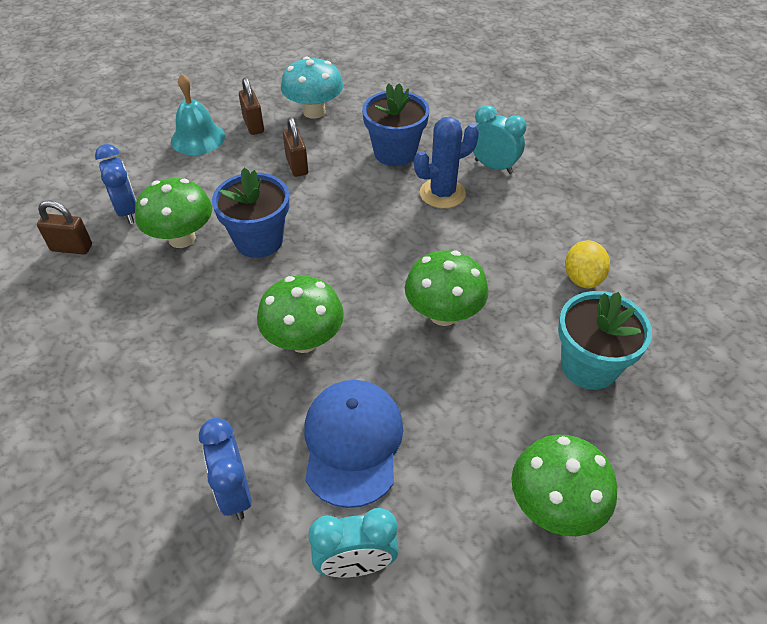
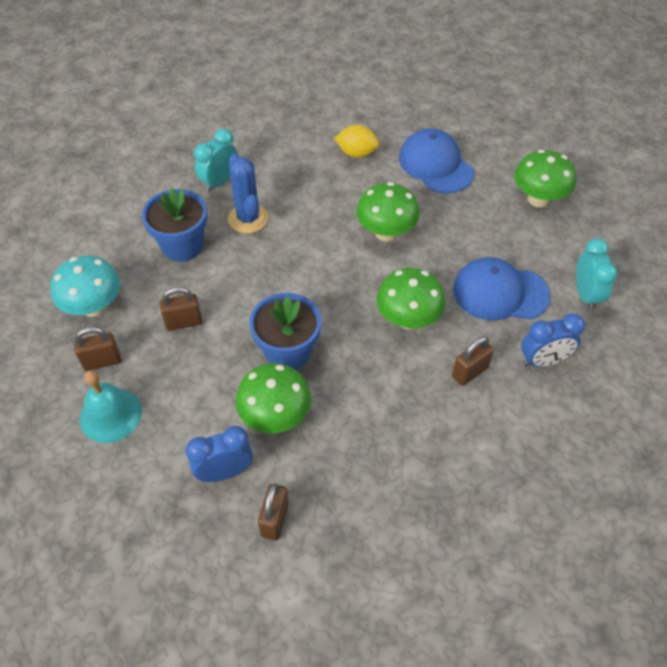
camera: 85 degrees left, 5 degrees up
(222, 404) = (469, 372): none -> brown padlock
(589, 366) = (435, 165): turquoise flower pot -> blue cap

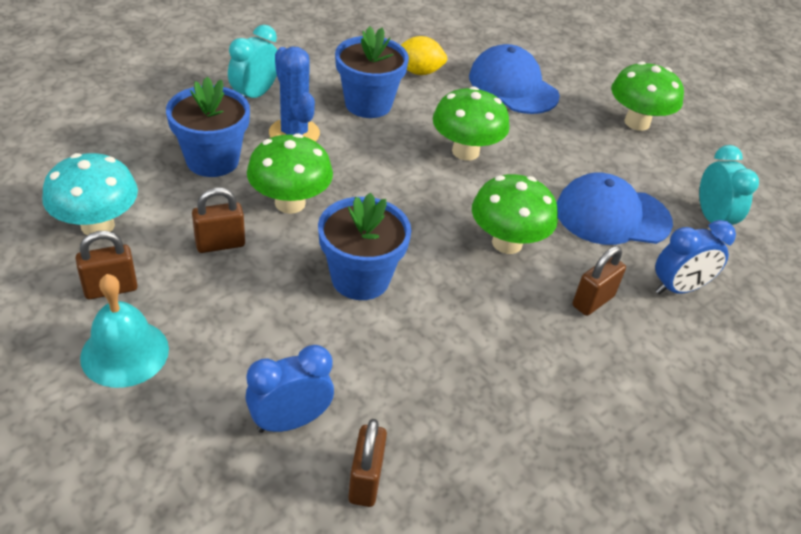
camera: 10 degrees left, 10 degrees down
(275, 416) = (352, 353): green mushroom -> green mushroom (290, 203)
(311, 188) = (368, 104): none -> blue flower pot

